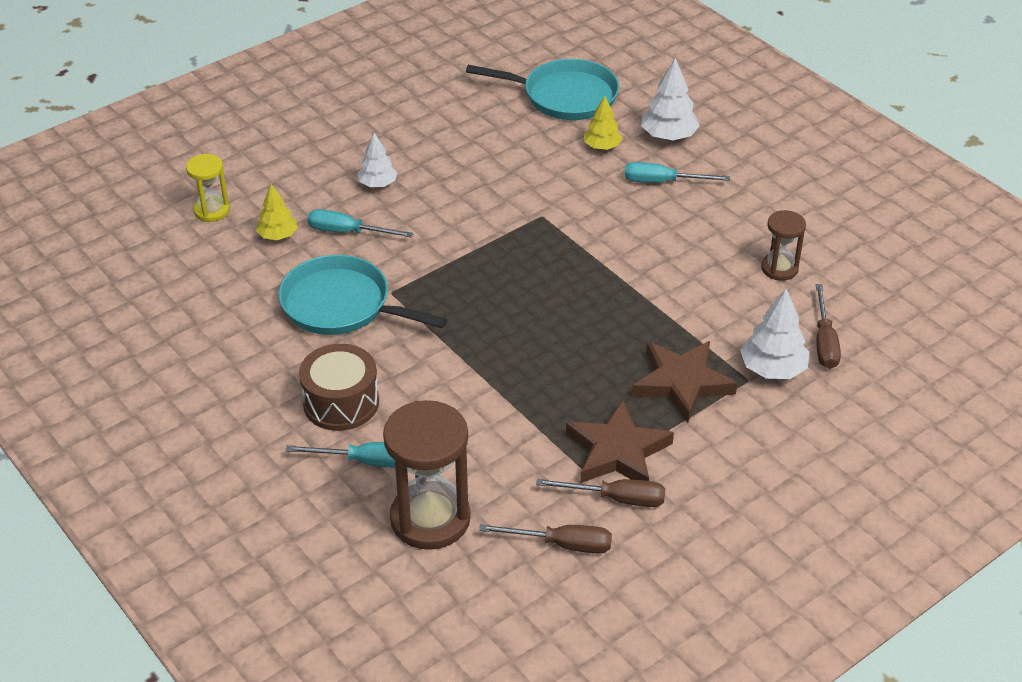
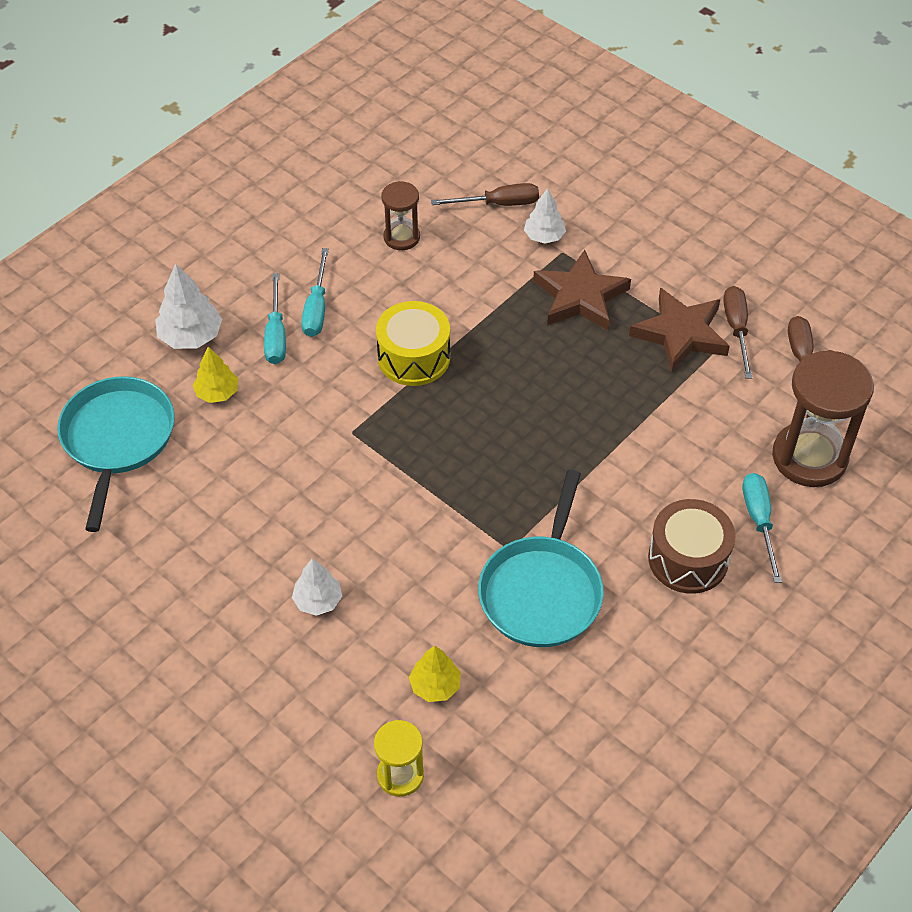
camera: 100 degrees left, 10 degrees up
(348, 232) = (415, 612): turquoise screwdriver -> turquoise screwdriver (316, 308)
(620, 260) = (414, 357): none -> yellow drum
(772, 369) = (544, 236): white tree -> white tree, size x0.66

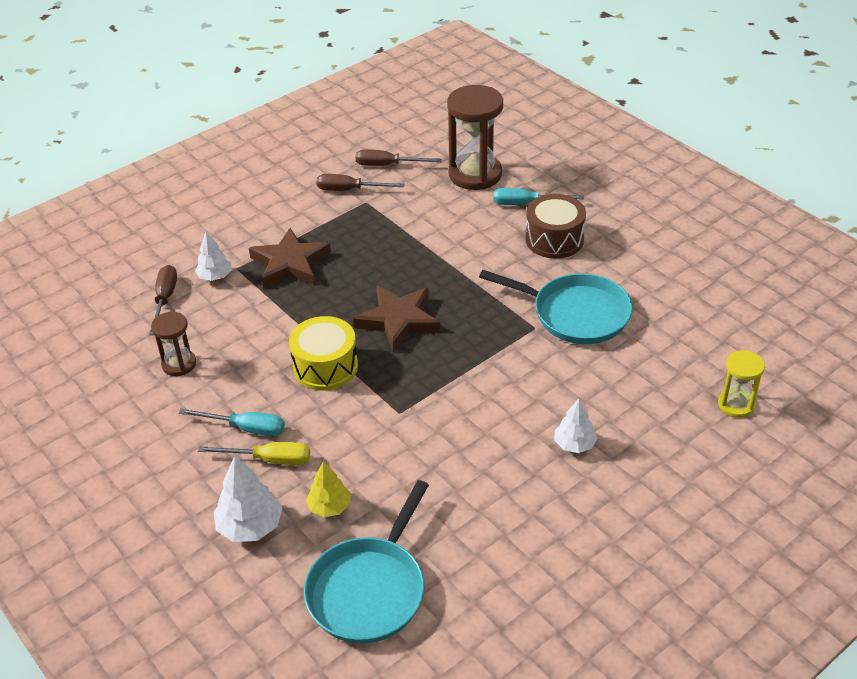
camera: 80 degrees left, 10 degrees down
(117, 439) = (369, 590): turquoise pan -> turquoise pan turned 75 degrees counterclockwise
(276, 334) = (269, 459): turquoise screwdriver -> yellow screwdriver
(435, 686) = (657, 379): yellow tree -> none
(680, 334) = (346, 217): brown star -> brown star (398, 320)

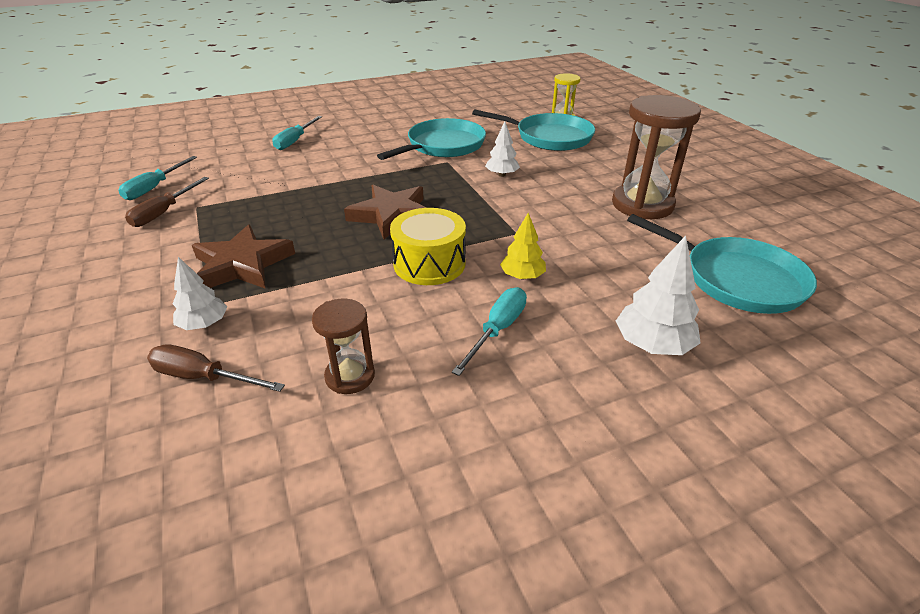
camera: 75 degrees left, 5 degrees down
(269, 459) = (553, 318): yellow screwdriver -> none
(329, 507) = (630, 287): yellow tree -> yellow tree (522, 276)
(388, 165) = (155, 188): brown screwdriver -> turquoise screwdriver
(475, 174) = (229, 153): brown hourglass -> brown hourglass (642, 205)
(554, 239) = (351, 139): brown drum -> none
(574, 444) = (582, 169): white tree -> white tree (502, 175)
(657, 401) = (549, 137): none -> turquoise pan

